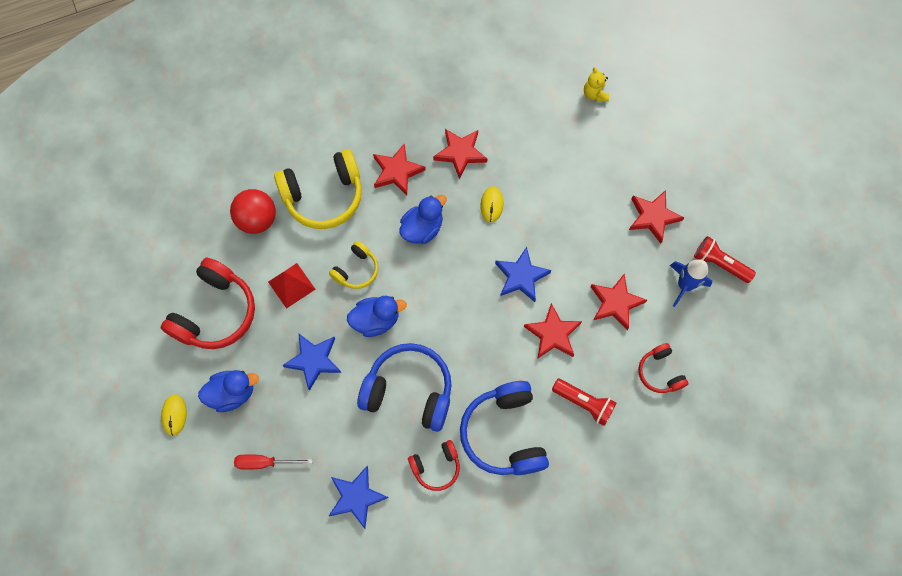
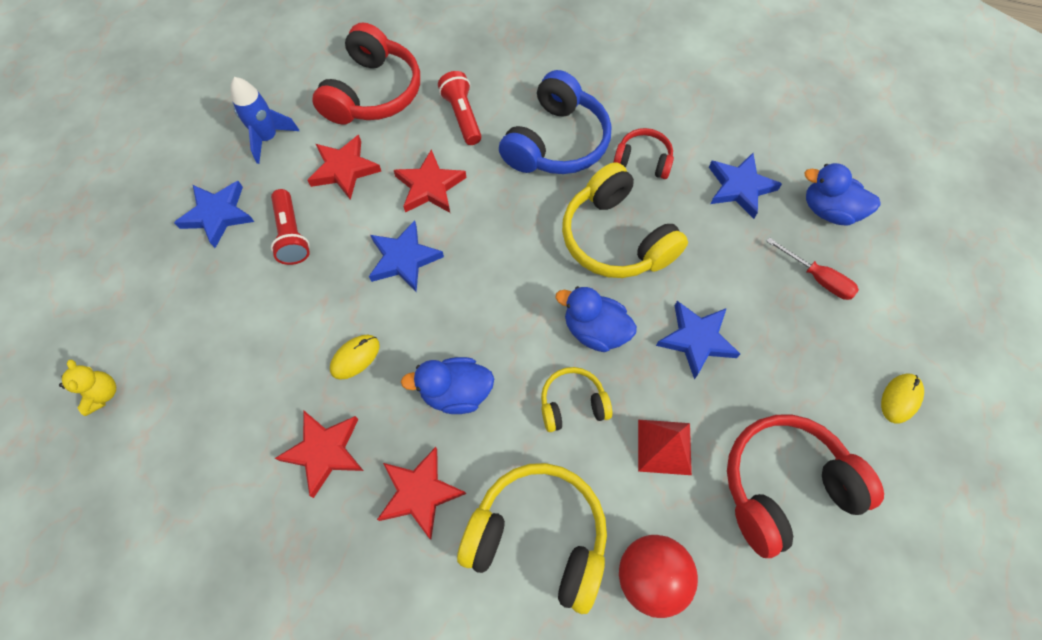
camera: 140 degrees left, 5 degrees down
(232, 393) = (815, 372): blue duck -> blue duck (828, 210)
(409, 391) = (616, 238): blue headphones -> yellow headphones
(594, 94) = (102, 394): yellow teddy bear -> yellow teddy bear turned 45 degrees counterclockwise
(653, 217) = (218, 215): red star -> blue star
(660, 372) = (373, 93): red headphones -> red headphones, size x1.86
(719, 263) = (217, 132): red flashlight -> red flashlight (291, 235)

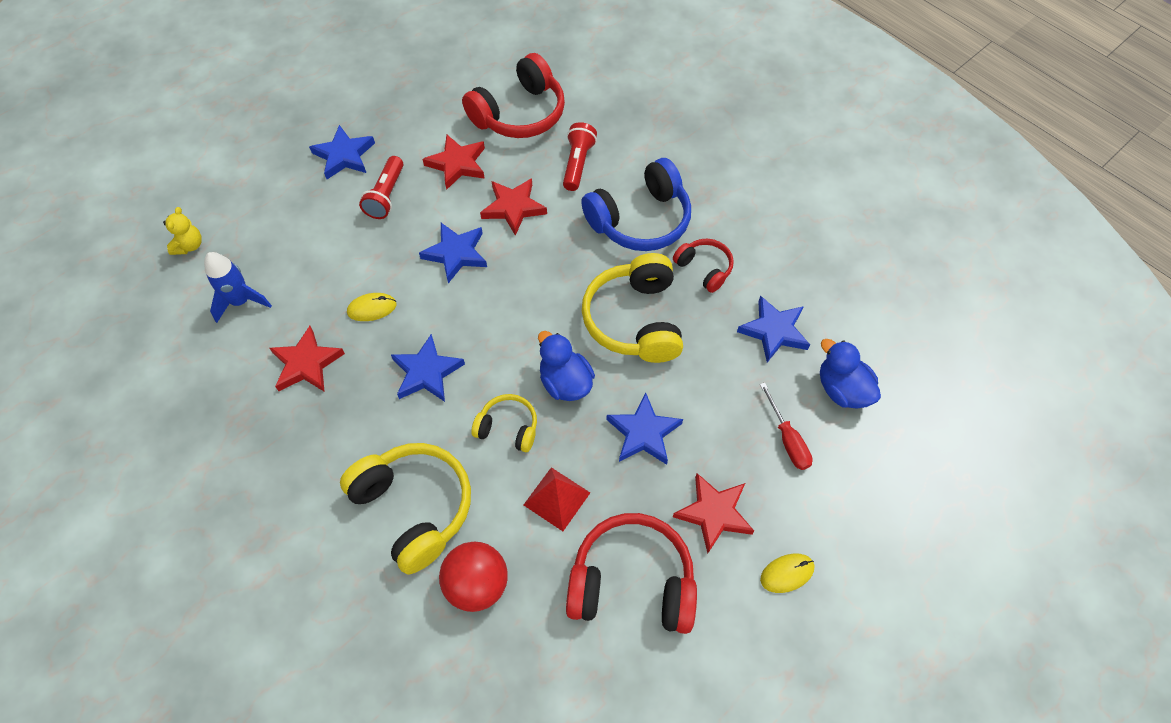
camera: 30 degrees right, 5 degrees down
(268, 138) = (417, 114): blue rocket -> blue rocket (241, 301)
(419, 493) = (352, 429): red star -> red star (714, 513)
(456, 392) = (426, 372): blue duck -> blue star

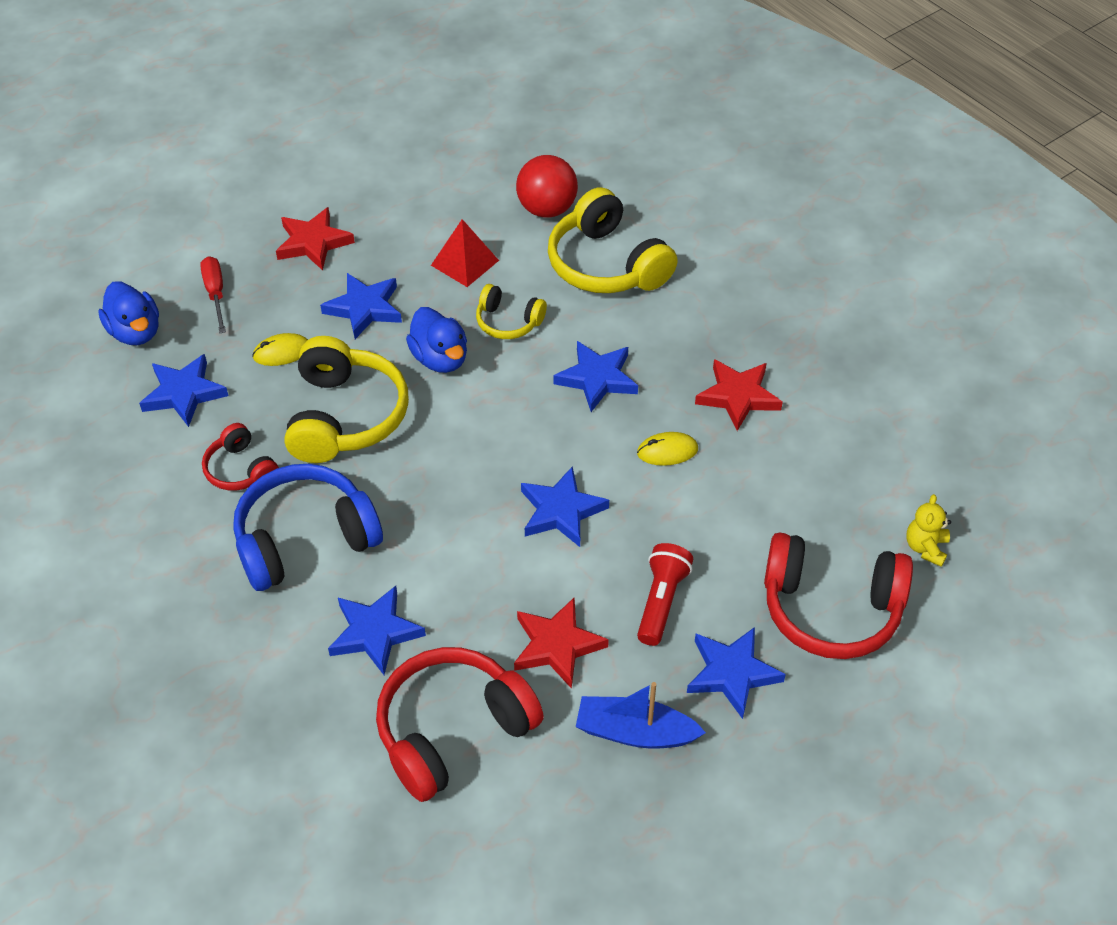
camera: 175 degrees left, 10 degrees down
(241, 301) = (834, 470): blue rocket -> none
(408, 120) = (635, 732): none -> blue boat
(513, 208) = (478, 569): red star -> none
(578, 164) = (375, 632): red flashlight -> blue star
(632, 582) = (405, 202): red headphones -> red headphones (831, 609)
(787, 573) = (261, 199): yellow mouse -> yellow mouse (282, 352)

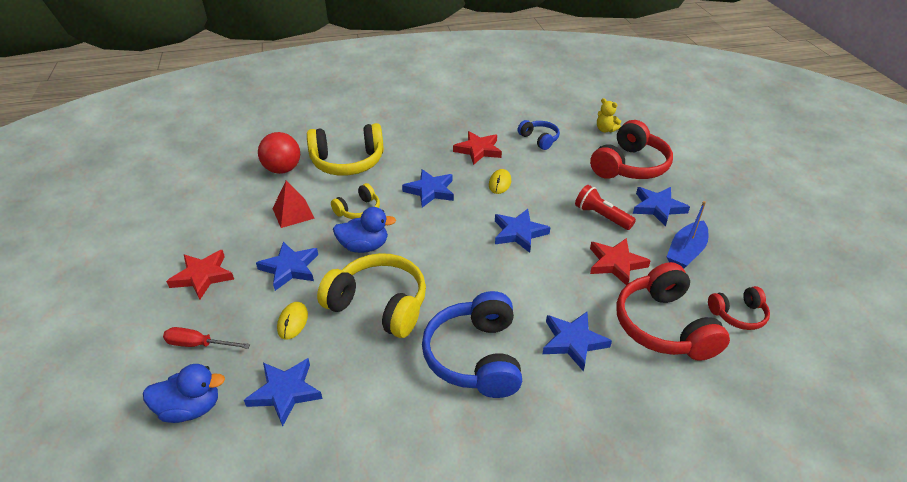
camera: 65 degrees left, 10 degrees down
(241, 469) = (388, 376): red headphones -> red headphones (738, 314)
(825, 463) = (539, 139): none -> blue headphones

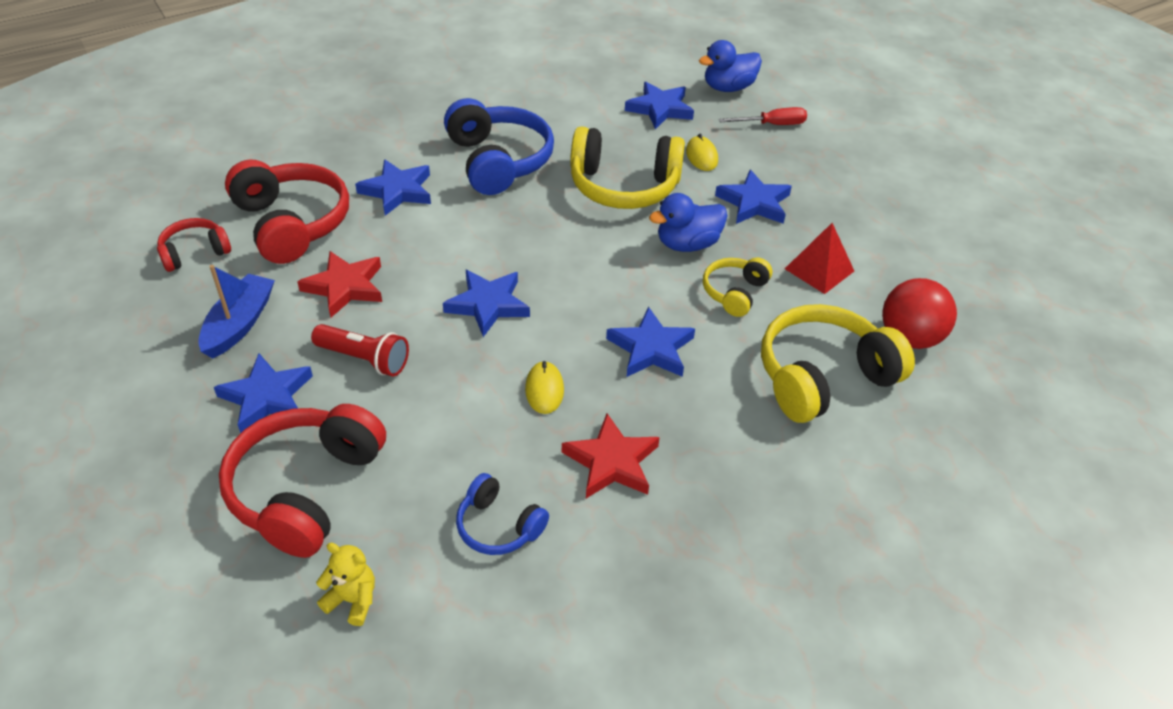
camera: 160 degrees right, 5 degrees up
(203, 276) = (840, 177): red star -> none

